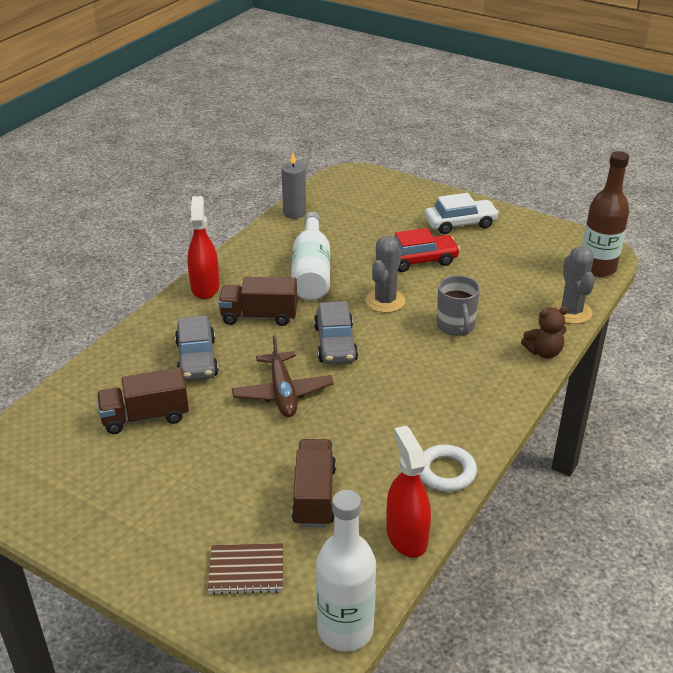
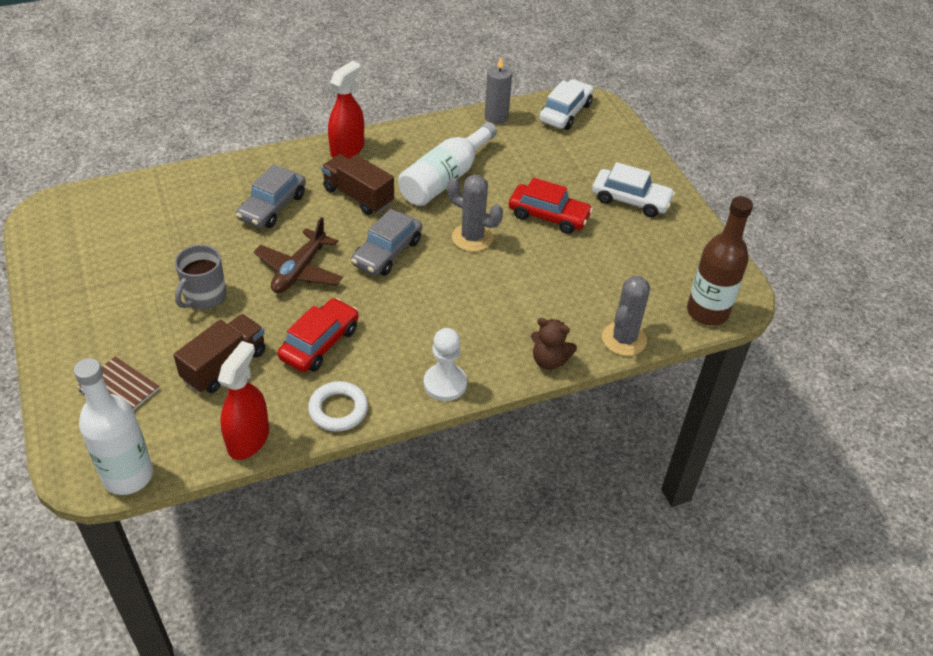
camera: 35 degrees right, 10 degrees up
(145, 417) = (187, 233): brown truck -> none
(341, 188) = (565, 112): none -> white car
(369, 435) = (320, 343): none -> red car
(385, 301) = (472, 237): grey cactus -> grey cactus turned 60 degrees clockwise
(456, 326) = (503, 293): grey mug -> grey mug (204, 297)
(496, 408) = (445, 384): none -> white pawn

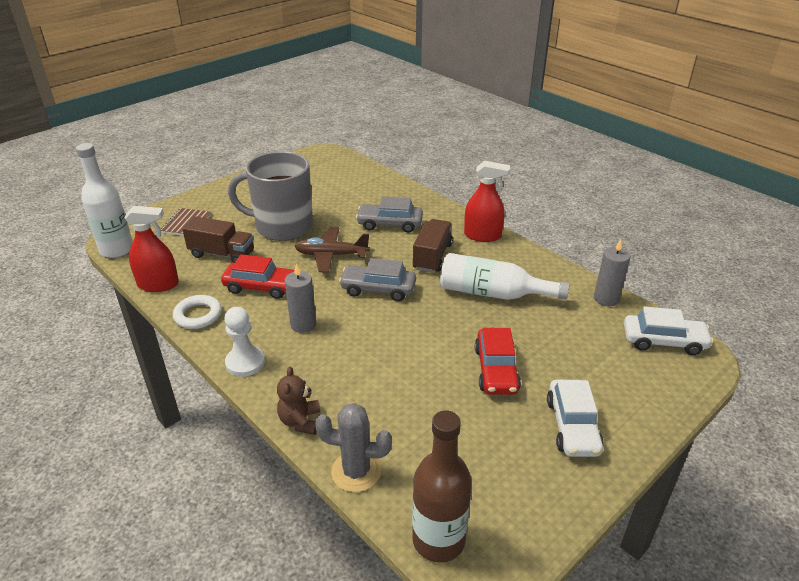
camera: 70 degrees right, 10 degrees down
(204, 297) = (282, 226): grey mug -> grey mug, size x1.85
(410, 324) = (303, 324): none -> grey candle
(472, 237) = (429, 329): grey cactus -> none

